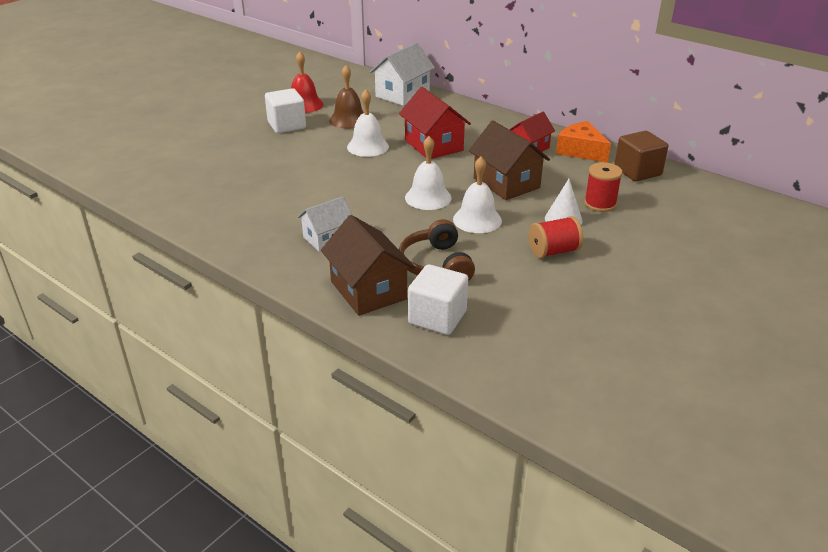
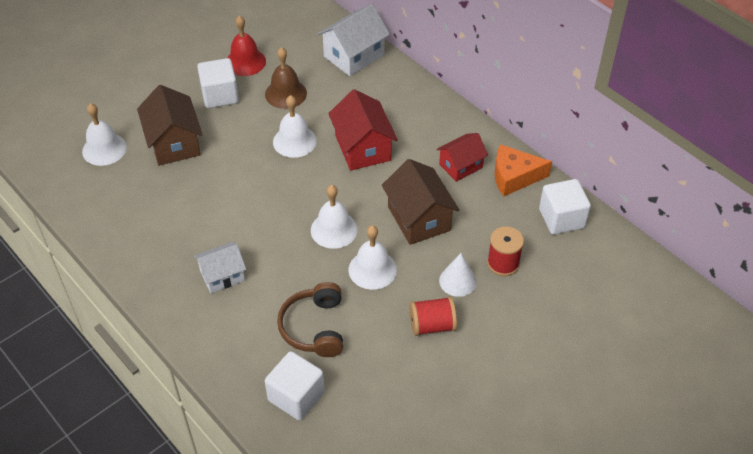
camera: 10 degrees right, 15 degrees up
(181, 166) = (104, 149): none -> white bell
(368, 290) = (243, 352): brown house -> brown house (174, 143)
(580, 151) = (514, 177): orange cheese -> orange cheese turned 60 degrees counterclockwise
(637, 171) = (561, 218): brown cube -> white cube

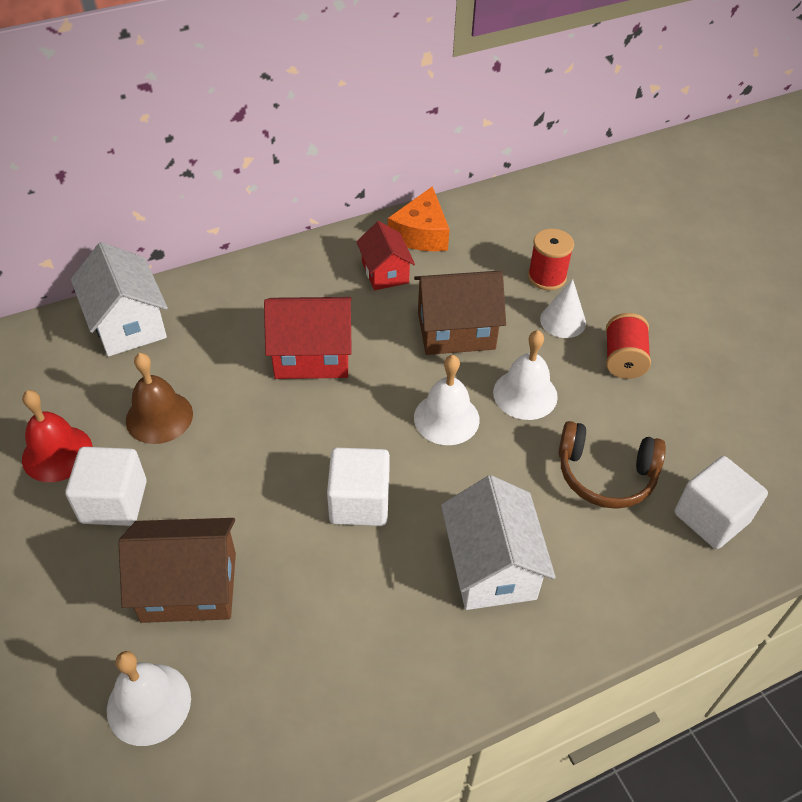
camera: 75 degrees left, 0 degrees up
(222, 276) = (491, 566): white house -> white house, size x1.53
(294, 141) = (263, 427): white bell -> none
(561, 218) = (496, 215): white cube -> white cube (359, 502)

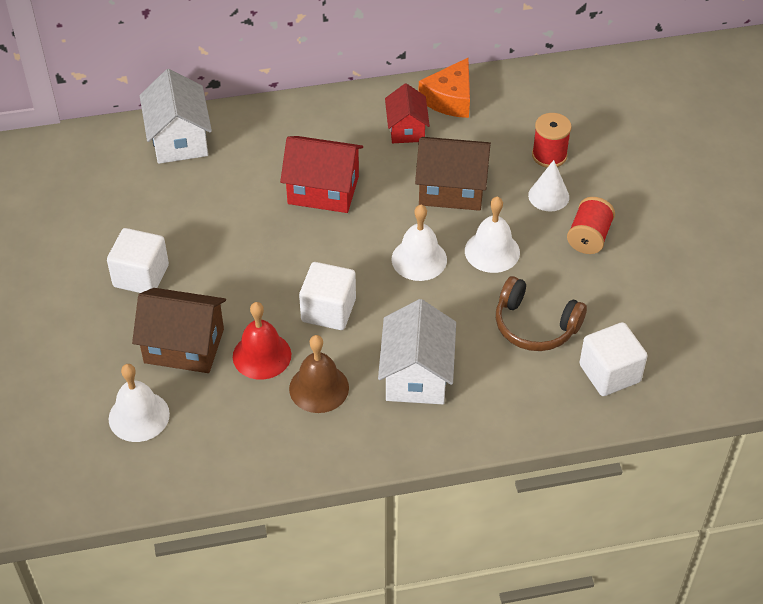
camera: 15 degrees right, 0 degrees up
(57, 453) = (105, 233): red bell -> red bell (262, 355)
(159, 417) = (188, 218): brown bell -> brown bell (319, 388)

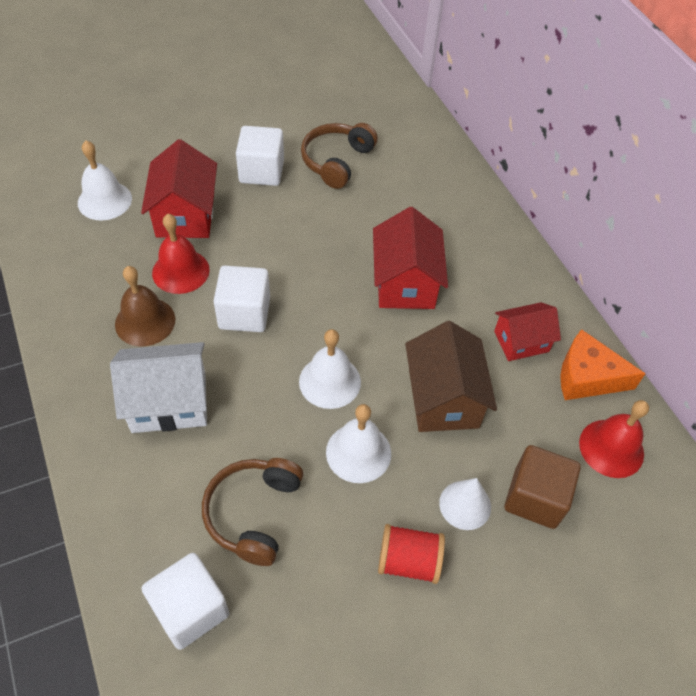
camera: 75 degrees right, 5 degrees up
(147, 213) = (336, 161): none -> brown headphones
(179, 139) = (436, 164): white house -> none
(184, 346) = (185, 215): brown house -> red house
(515, 103) = (611, 448): none -> red bell
(549, 155) = (535, 498): red spool -> brown cube

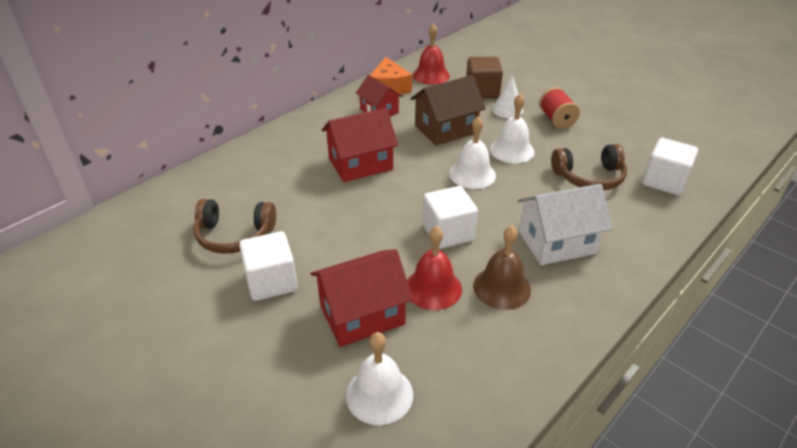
camera: 110 degrees left, 15 degrees down
(169, 402) = (557, 242): white house -> white house turned 75 degrees counterclockwise

